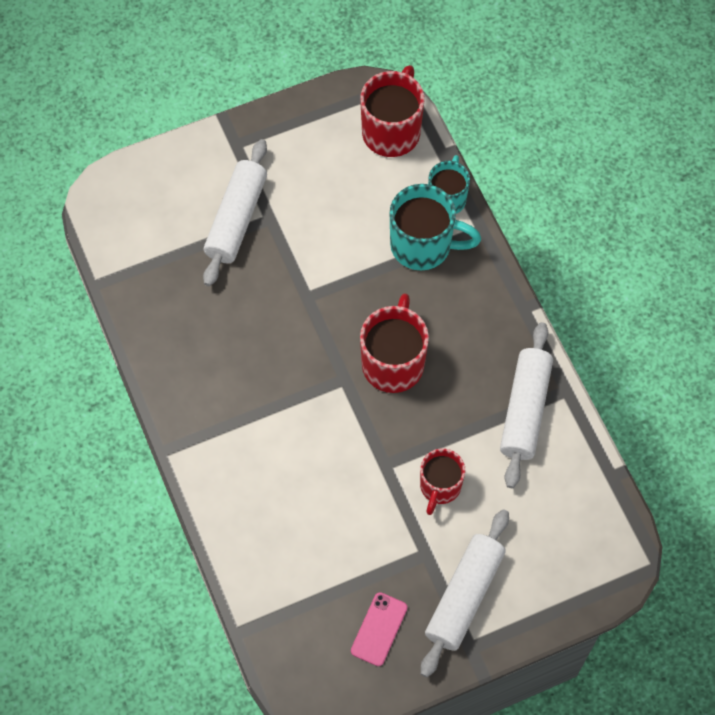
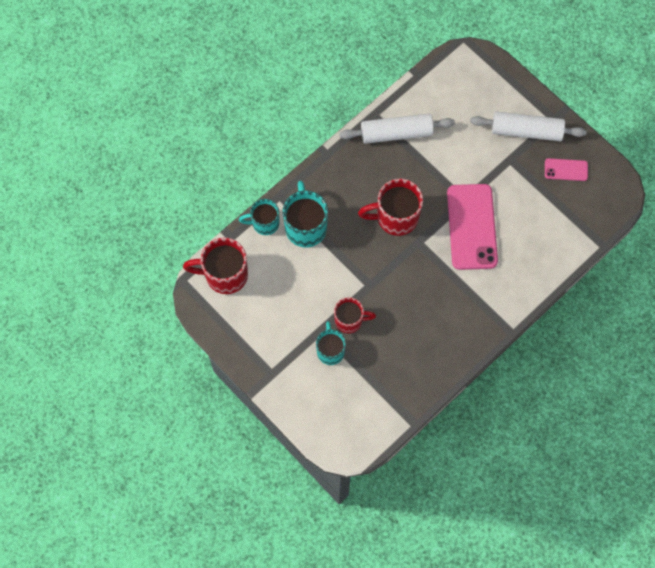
camera: 110 degrees left, 5 degrees up
(237, 219) = (330, 350): white rolling pin -> turquoise mug
(340, 458) = (471, 227): none -> pink phone
(440, 487) = (466, 165): red mug -> red mug (349, 320)

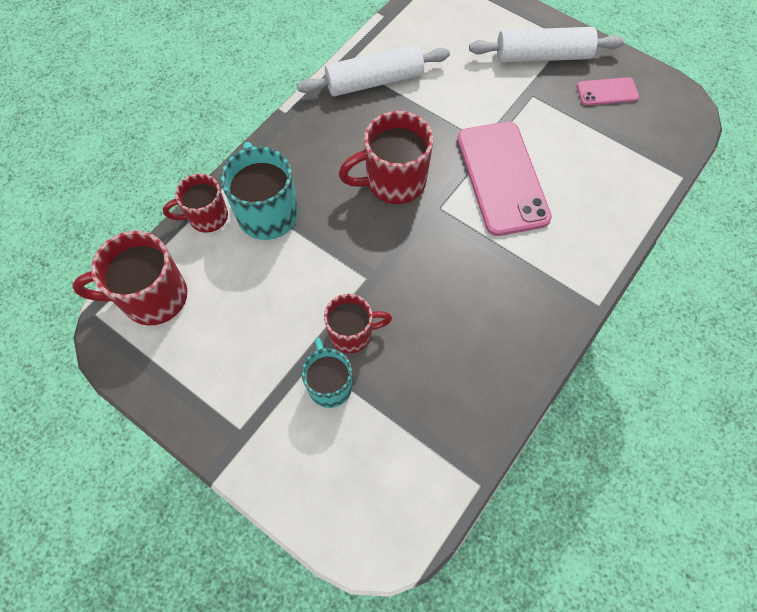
camera: 10 degrees left, 5 degrees down
(264, 223) = (206, 217): turquoise mug -> red mug

